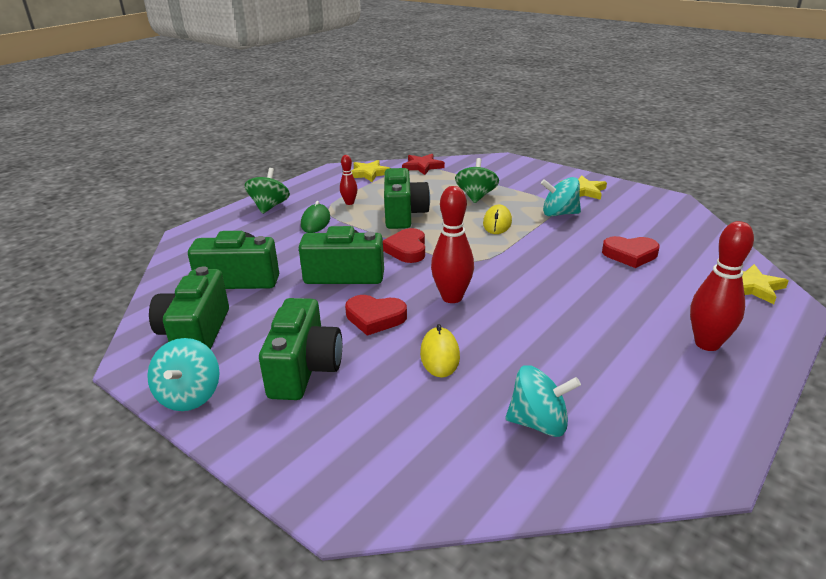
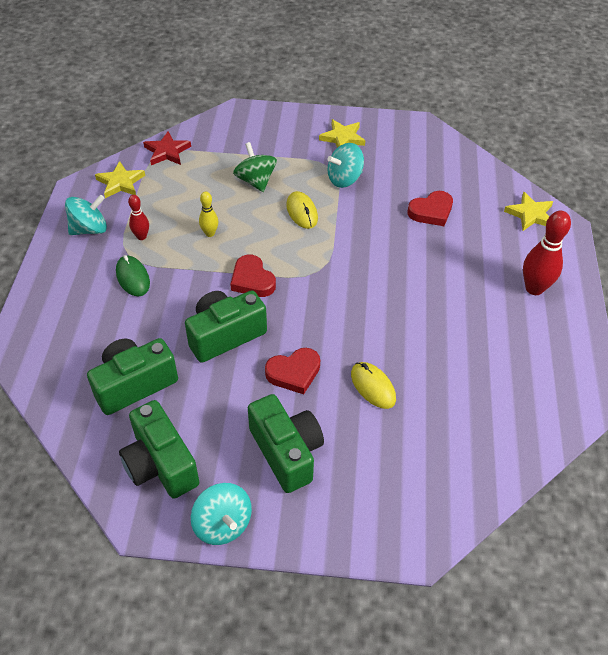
camera: 35 degrees left, 20 degrees up
(269, 207) = (62, 275): green spinning top -> none
(404, 214) = (210, 233): green camera -> yellow bowling pin
(452, 297) = (335, 322): red bowling pin -> none
(539, 423) = (480, 414): turquoise spinning top -> turquoise spinning top (89, 229)

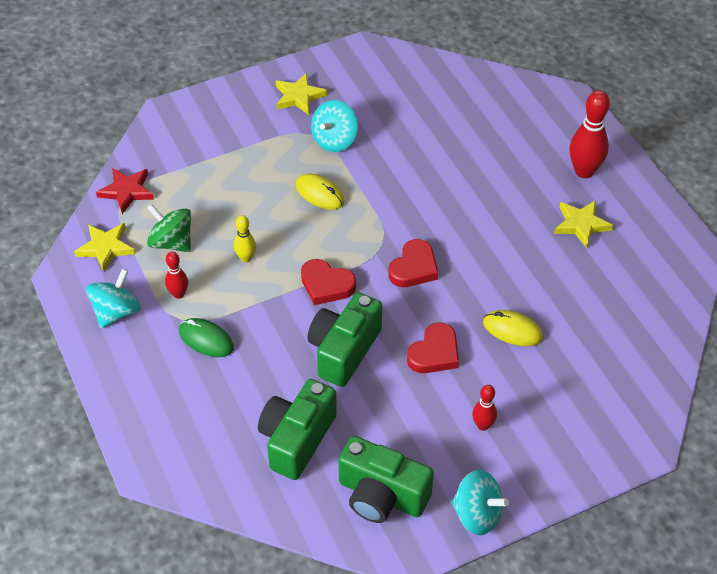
camera: 30 degrees left, 0 degrees up
(256, 181) = (247, 182): green spinning top -> green spinning top (171, 242)
(286, 452) = (483, 425): green camera -> red bowling pin
(431, 211) = (442, 137): red heart -> red heart (413, 268)
(530, 214) = (532, 100): yellow star -> yellow star (581, 224)

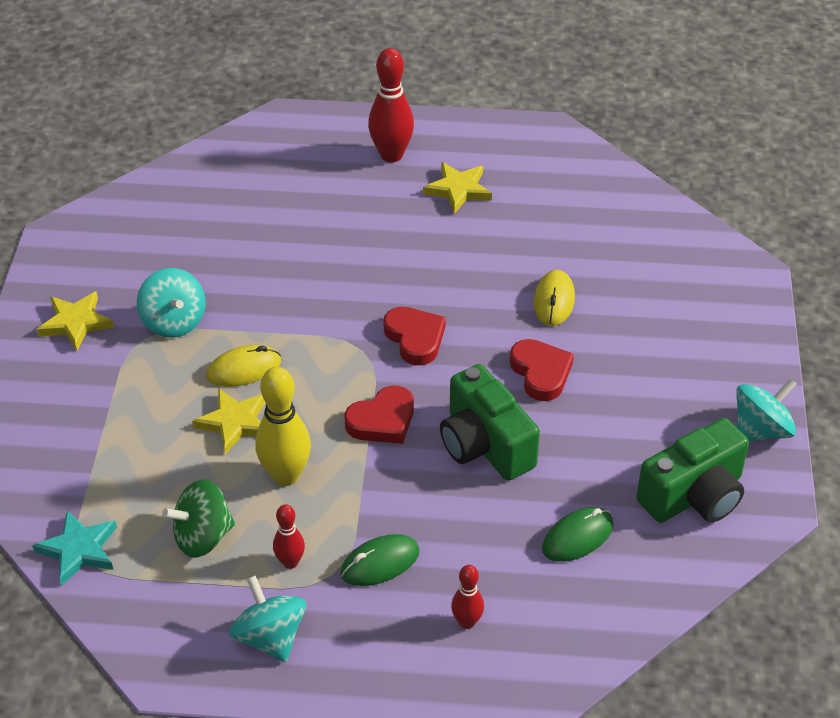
camera: 60 degrees left, 5 degrees down
(105, 247) = (155, 608): yellow star -> yellow star (234, 422)
(127, 191) = (79, 550): red star -> turquoise star
(246, 258) = (286, 475): yellow bowling pin -> yellow bowling pin, size x1.80
(297, 439) = (577, 537): green camera -> green mouse
(483, 425) = (657, 377): red bowling pin -> red bowling pin (467, 622)
(512, 330) = (554, 301): yellow mouse -> yellow mouse turned 45 degrees counterclockwise

